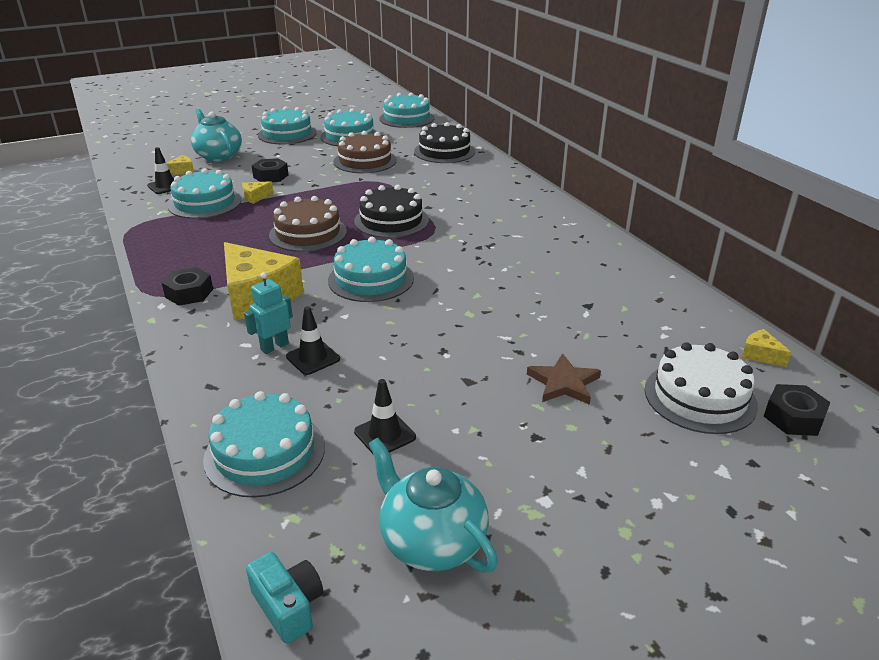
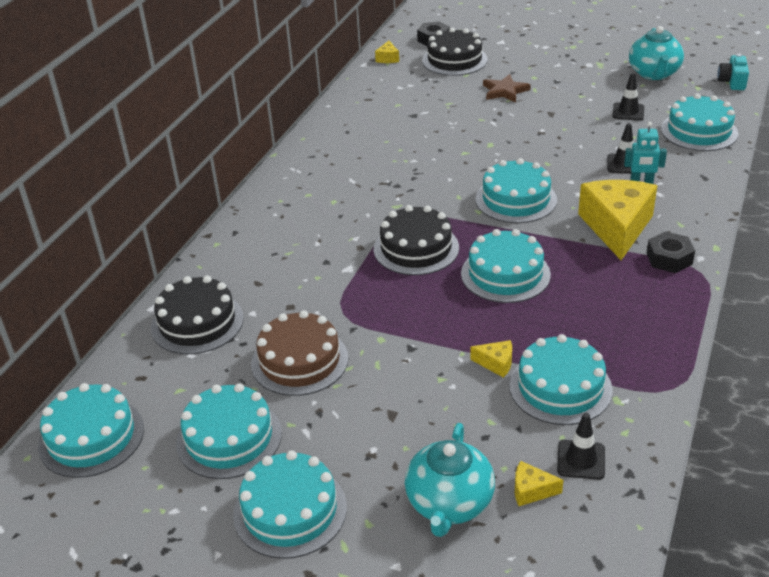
camera: 130 degrees left, 5 degrees up
(270, 176) = (437, 398): black nut -> none
(308, 233) = (505, 274): brown cake -> turquoise cake
(700, 397) = (454, 60): white cake -> black cake

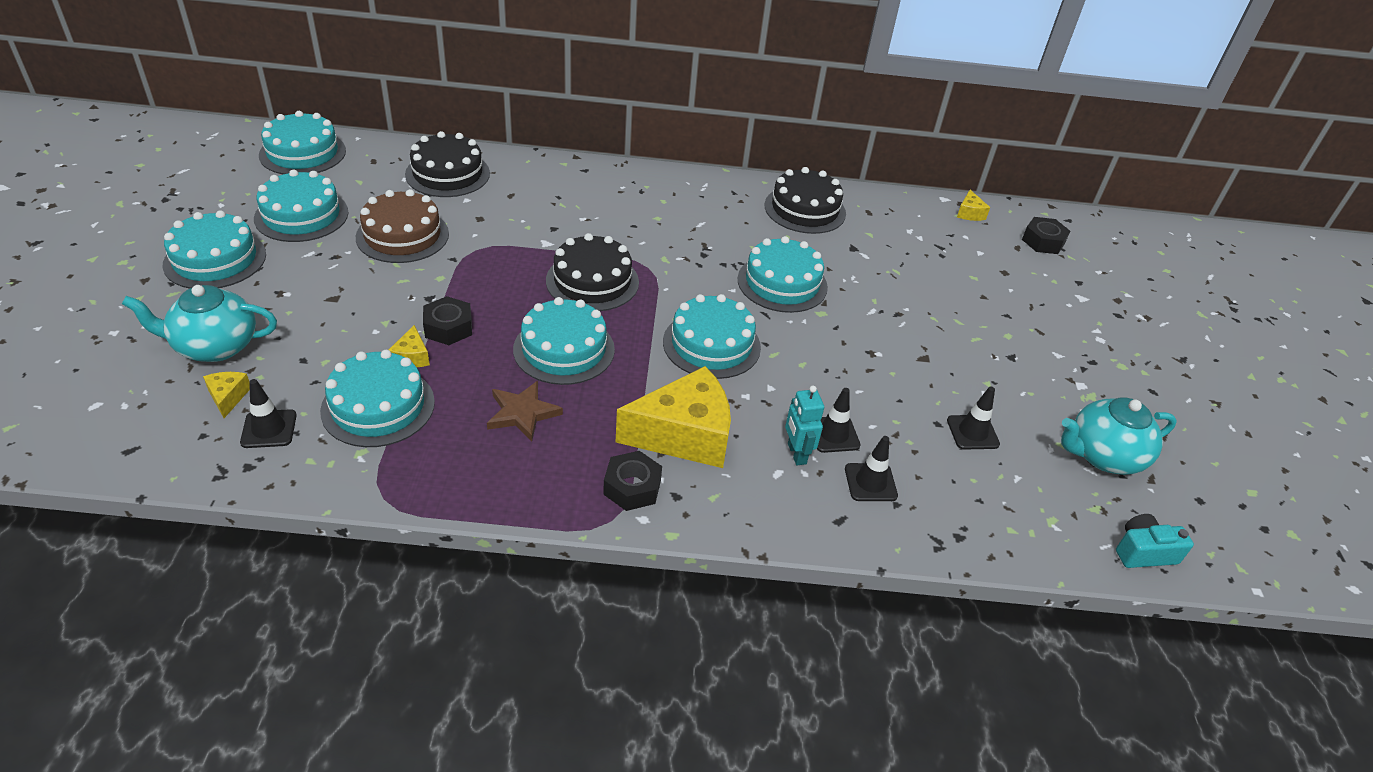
camera: 65 degrees right, 5 degrees up
(388, 58) = (969, 213): yellow cheese -> yellow cheese turned 75 degrees counterclockwise
(454, 60) = (1003, 264): black cake -> black cake (805, 209)
(459, 338) = (448, 327): none -> black nut
(505, 91) = (954, 313): brown star -> brown star (522, 413)
(671, 159) = (870, 482): none -> black traffic cone
(699, 131) = (963, 512): turquoise cake -> turquoise cake (782, 283)

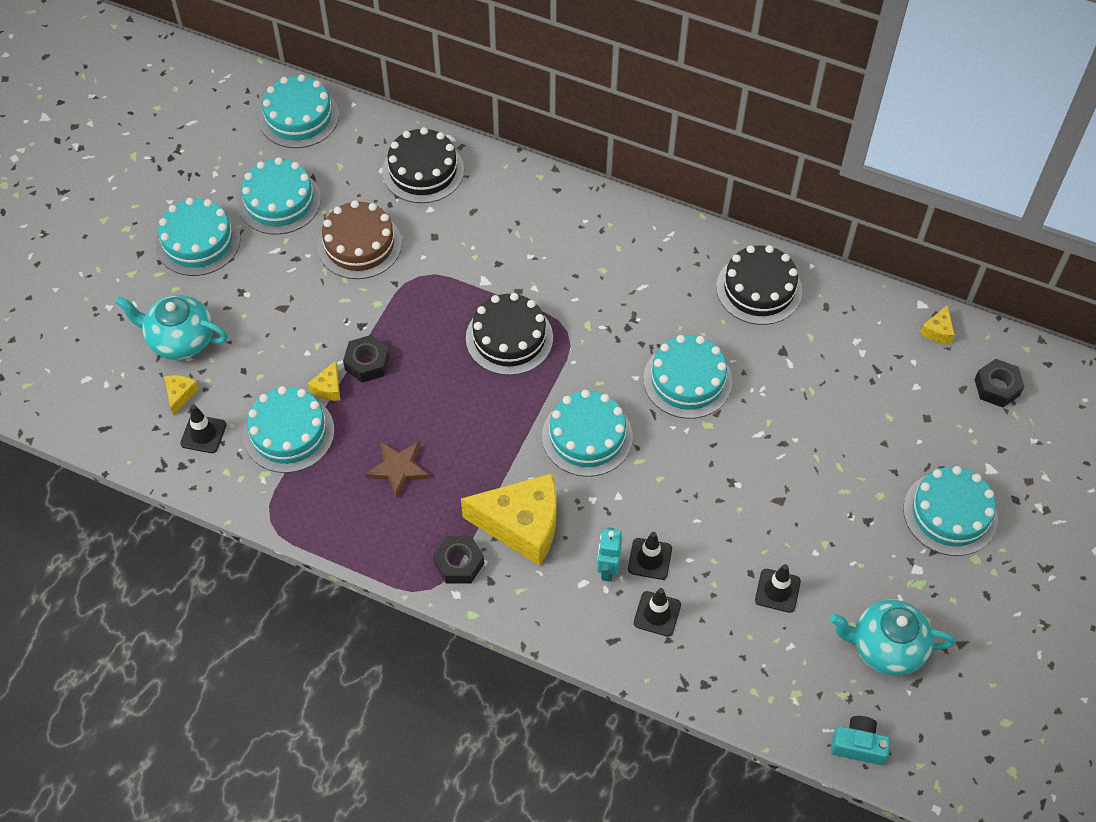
camera: 25 degrees right, 15 degrees up
(564, 349) = (455, 410): turquoise cake -> turquoise cake (950, 513)

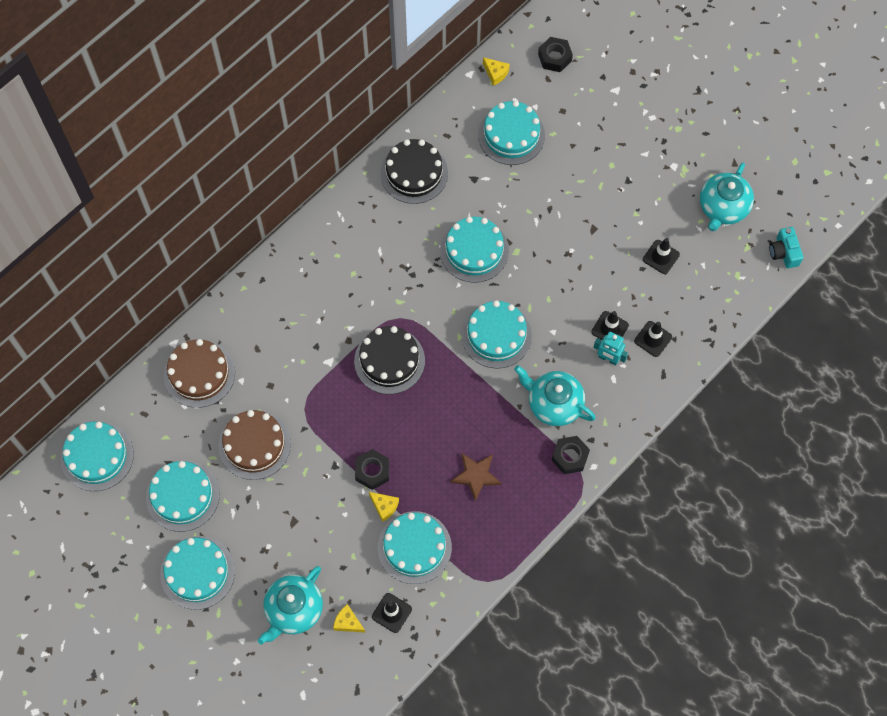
camera: 70 degrees left, 10 degrees up
(423, 171) = (199, 374): black cake -> brown cake
(522, 525) = (554, 404): yellow cheese -> turquoise teapot
(858, 745) = (784, 252): turquoise camera -> turquoise camera turned 45 degrees counterclockwise
(950, 513) = (640, 128): turquoise cake -> turquoise cake (511, 135)

